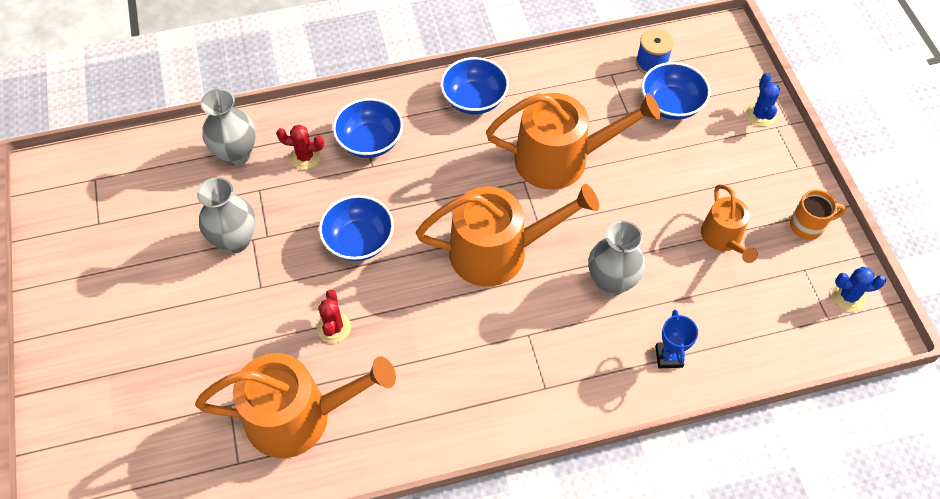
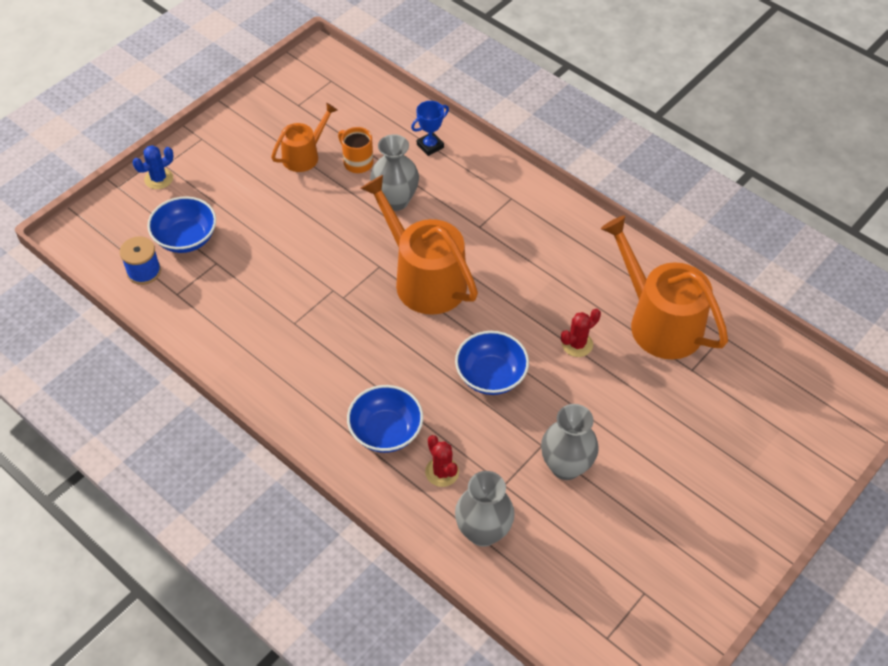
camera: 125 degrees left, 5 degrees down
(474, 99) = (278, 379): blue bowl -> none
(561, 159) = (301, 284): orange watering can -> none
(808, 226) = (256, 115): orange mug -> orange mug (357, 162)
(848, 296) = (304, 77): blue cactus -> none

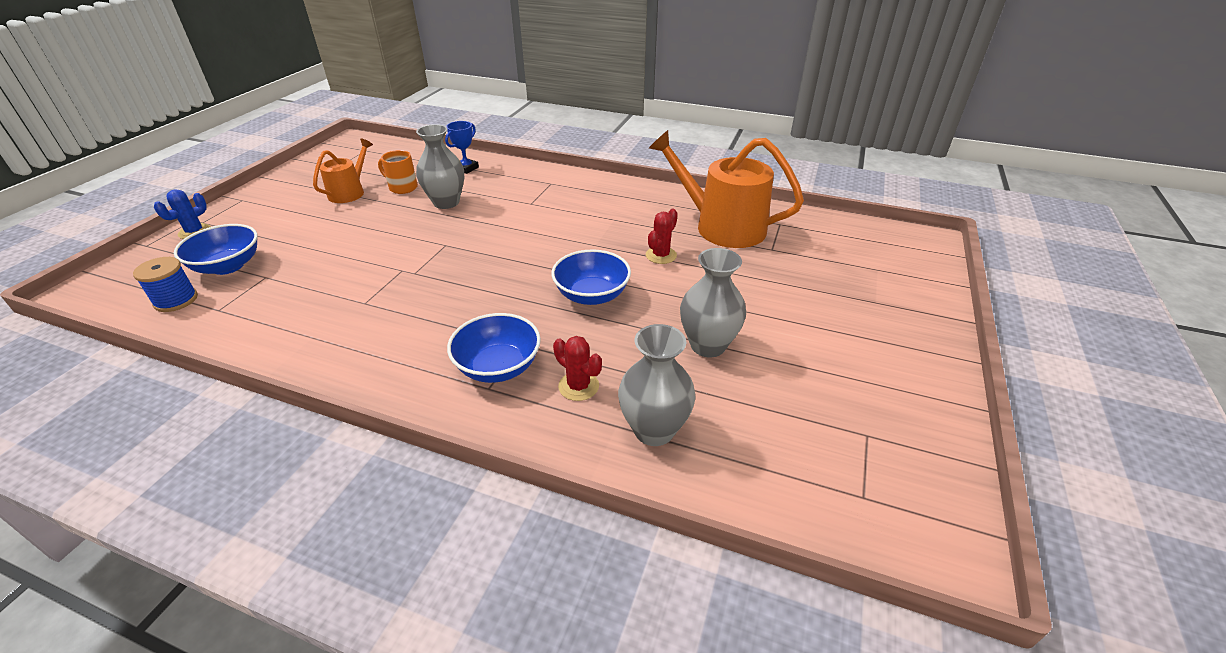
camera: 20 degrees left, 15 degrees down
(424, 279) = (493, 244): orange watering can -> none

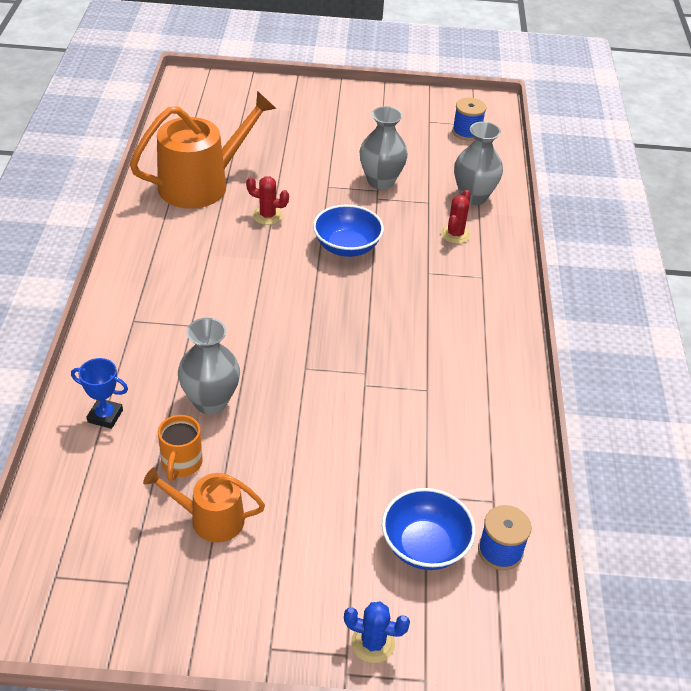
camera: 110 degrees left, 5 degrees up
(498, 367) = (459, 278): blue bowl -> none
(722, 227) = (201, 184): orange watering can -> orange watering can turned 135 degrees counterclockwise
(837, 477) = (467, 132): none -> blue spool

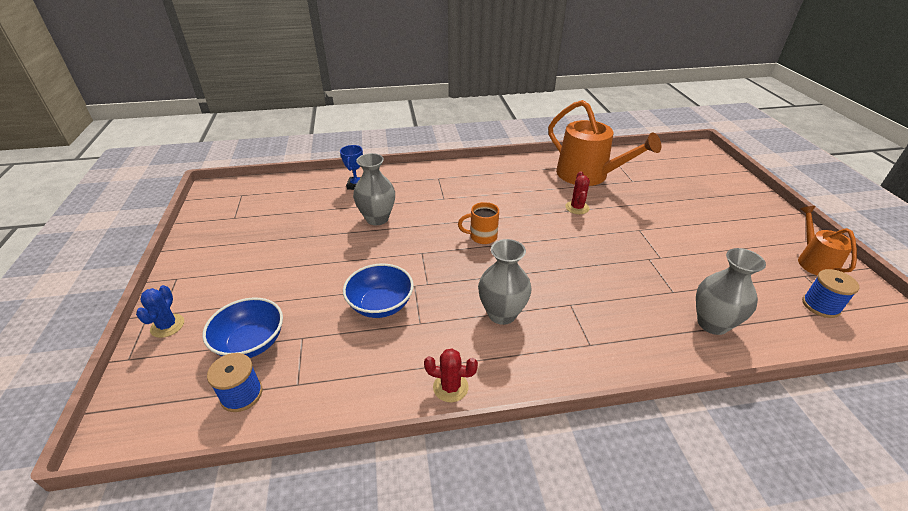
camera: 80 degrees right, 5 degrees down
(181, 464) = (322, 218): orange mug -> orange mug (482, 237)
(210, 519) = (279, 237): orange watering can -> orange watering can (814, 261)
(347, 247) = (570, 251): blue bowl -> blue bowl (380, 305)
(380, 181) = (674, 257): grey vase -> grey vase (502, 314)
(455, 234) = (640, 316): red cactus -> red cactus (450, 387)

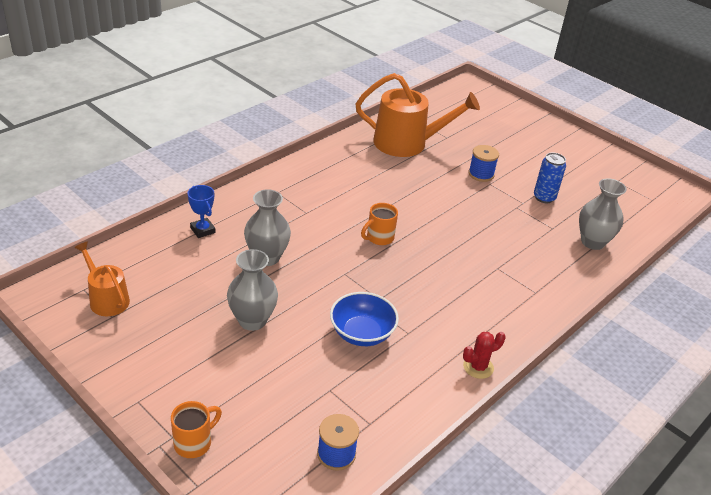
camera: 40 degrees left, 0 degrees up
(167, 326) = (194, 443): blue cactus -> orange mug
(251, 343) = (292, 416): blue bowl -> none
(502, 314) = (459, 297): grey vase -> grey vase (252, 320)
(577, 207) = (427, 180): red cactus -> none
(690, 261) = (544, 197): none -> blue can
(814, 261) = (615, 167): orange watering can -> orange watering can (107, 299)
(820, 306) = (640, 201): blue spool -> blue spool (481, 174)

